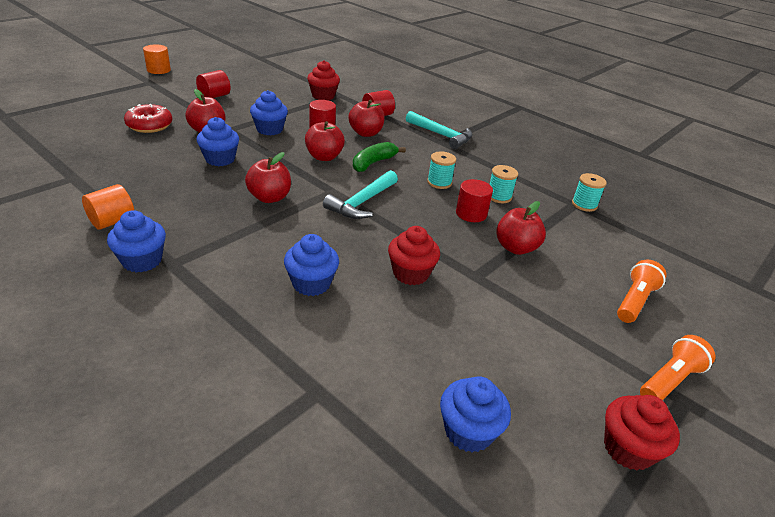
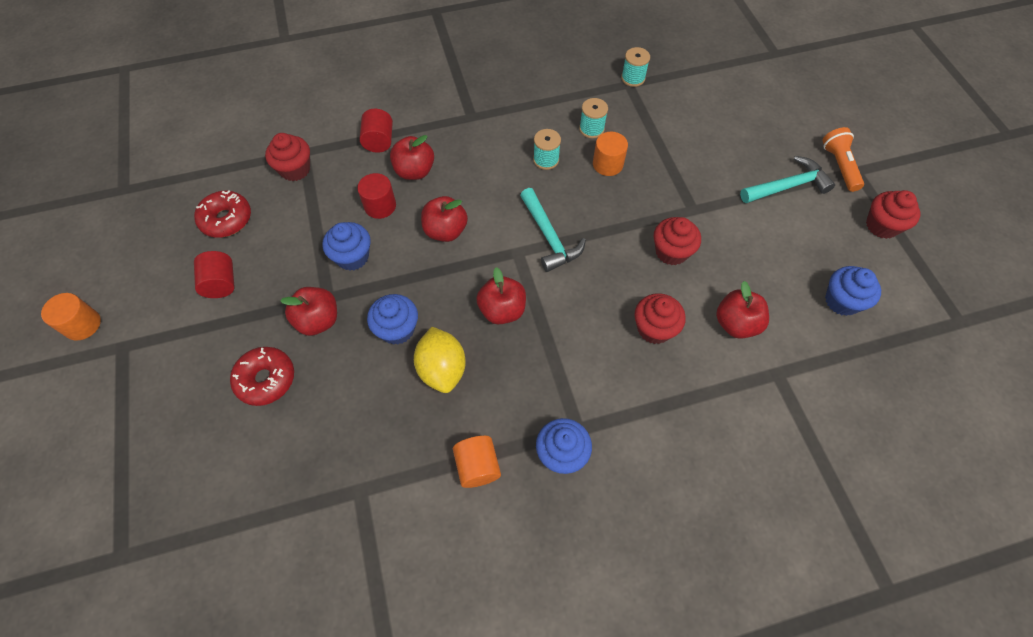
camera: 55 degrees left, 25 degrees up
(196, 185) = (442, 369): none -> yellow lemon
(264, 86) = (226, 219): none -> red donut
(311, 283) = (654, 328): blue cupcake -> red cupcake
(373, 163) = (481, 194): green banana -> none
(441, 135) = (457, 109): turquoise hammer -> turquoise hammer (787, 186)
(471, 213) = (608, 164): red cylinder -> orange cylinder
(516, 248) = (669, 162): red apple -> red apple (736, 324)
(634, 301) = (761, 130): orange flashlight -> none

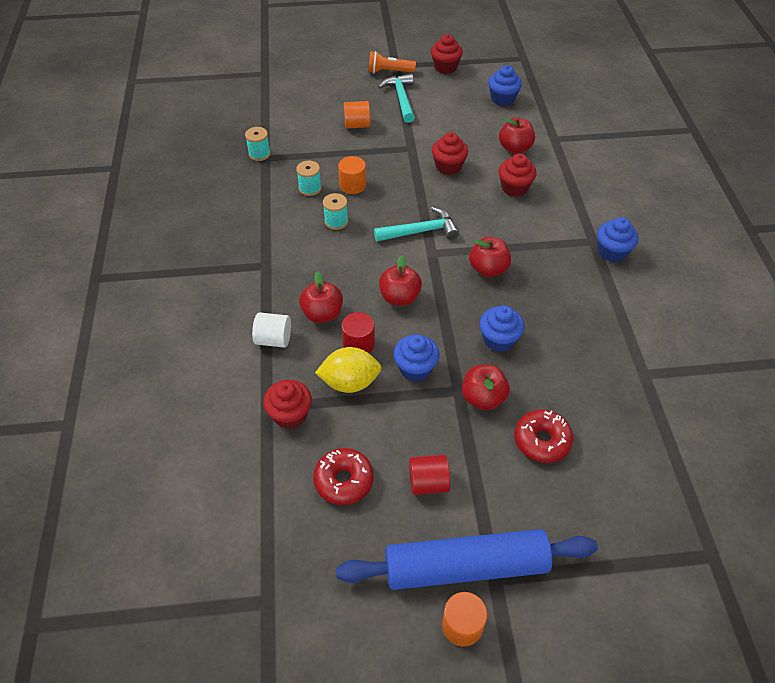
camera: 80 degrees left, 10 degrees down
(135, 322) = (466, 567): none -> blue rolling pin
(379, 141) = (274, 339): red cylinder -> white cylinder
(442, 369) = (540, 313): yellow lemon -> yellow lemon (350, 382)
(477, 466) = (623, 299): orange cylinder -> orange cylinder (357, 125)

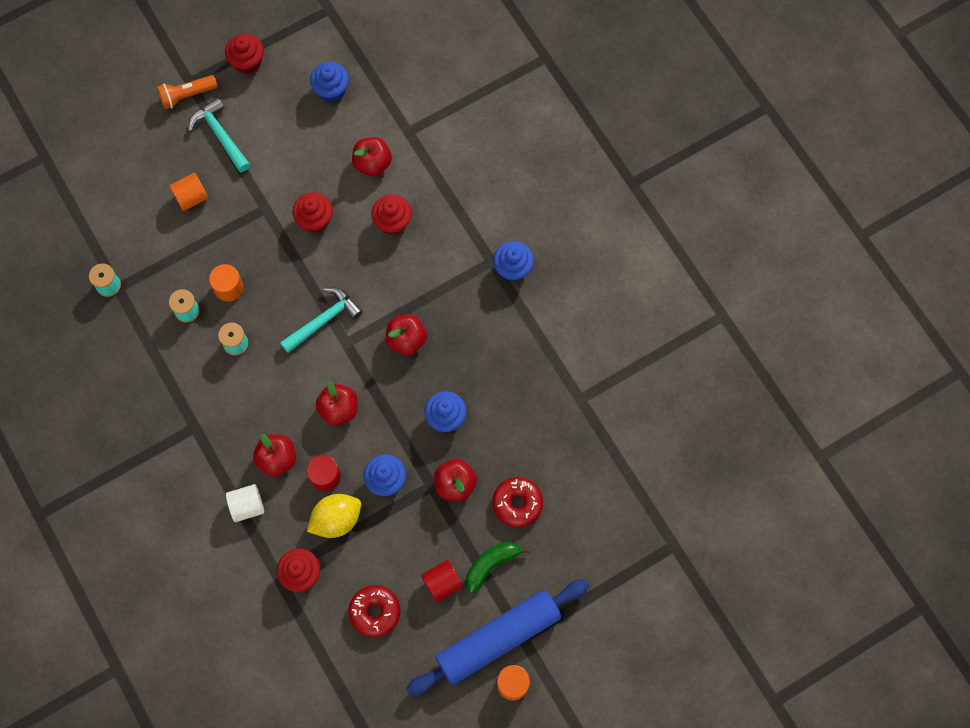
camera: 25 degrees left, 20 degrees up
(490, 487) = (491, 564): none -> green banana

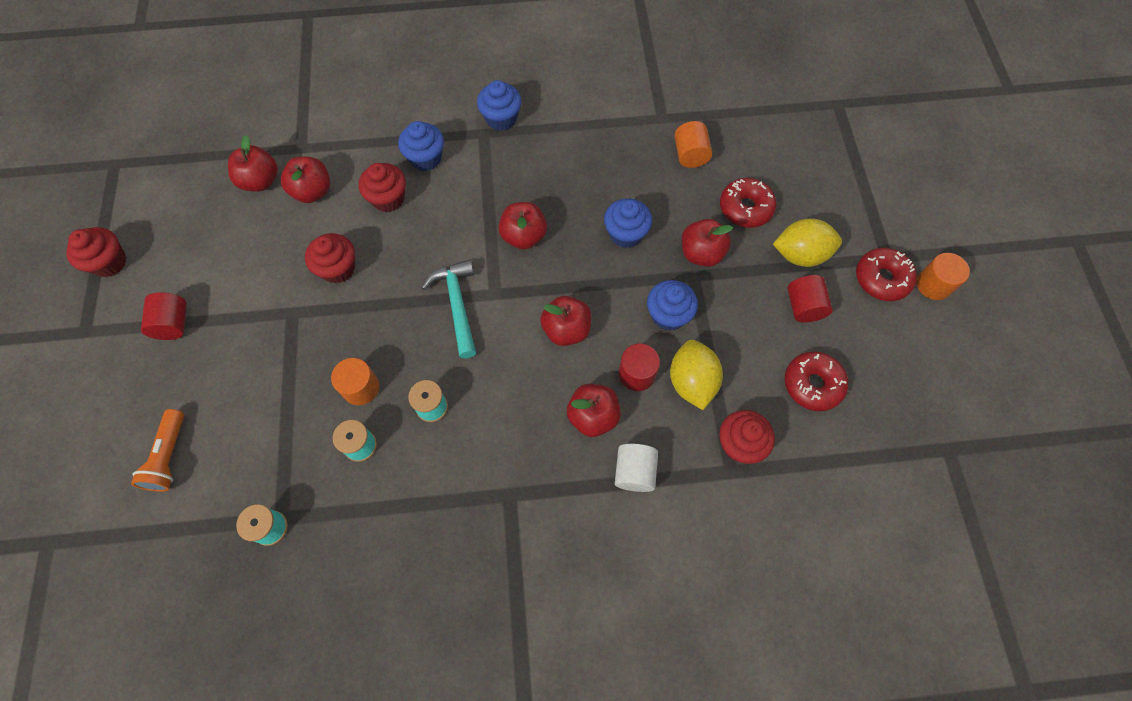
camera: 65 degrees left, 5 degrees down
(187, 95) = (98, 341): orange flashlight -> orange flashlight (169, 456)
(191, 197) = (225, 385): orange cylinder -> orange cylinder (690, 155)
(221, 135) = (173, 324): turquoise hammer -> red cylinder
(331, 90) = (204, 196): blue cupcake -> blue cupcake (425, 158)
(363, 121) = (260, 181): none -> red apple
(491, 564) = (800, 254): green banana -> yellow lemon
(498, 639) = (881, 279): blue rolling pin -> red donut

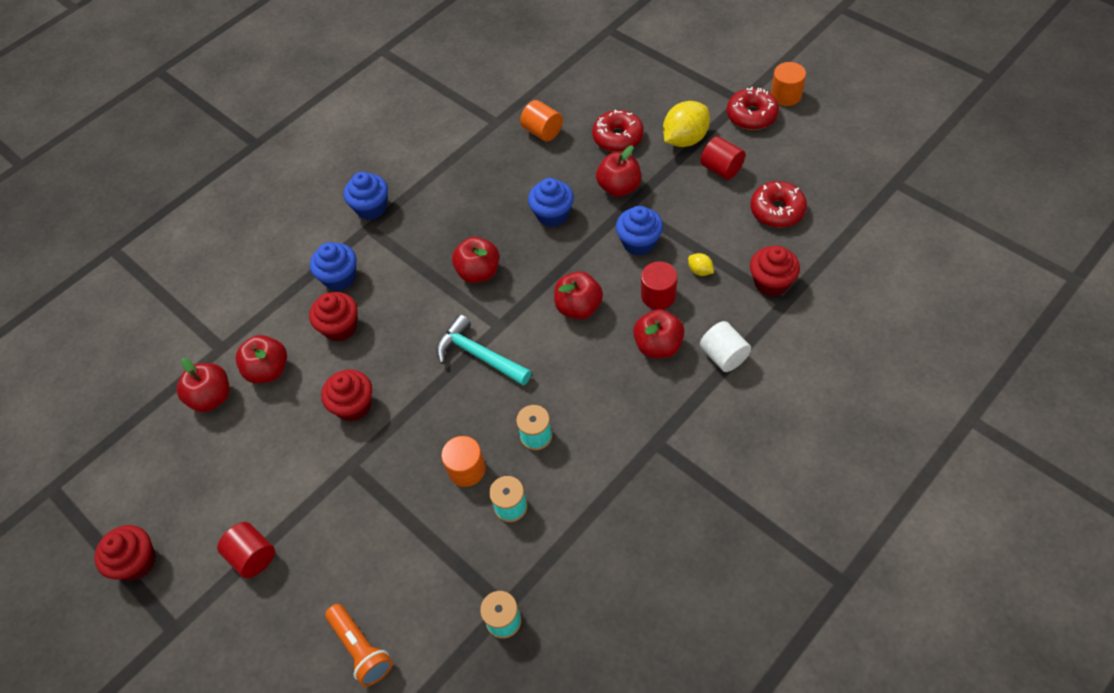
camera: 35 degrees left, 10 degrees down
(691, 382) = (700, 271): yellow lemon -> yellow lemon, size x0.46

